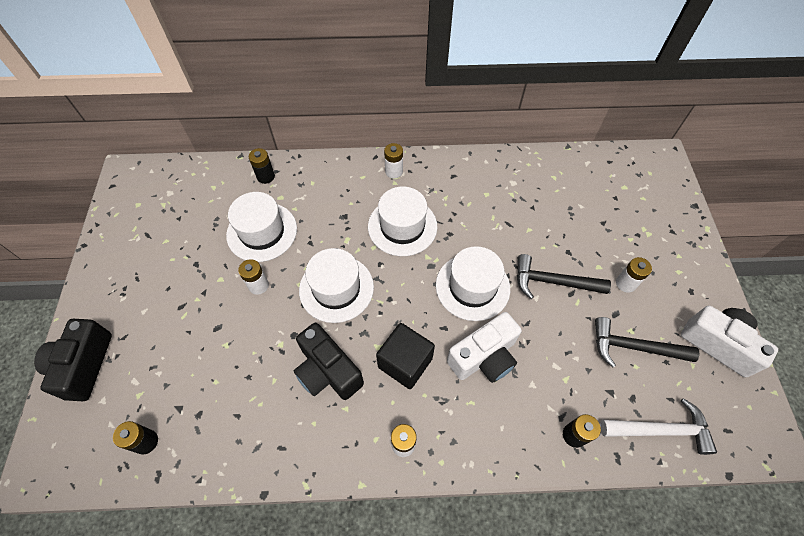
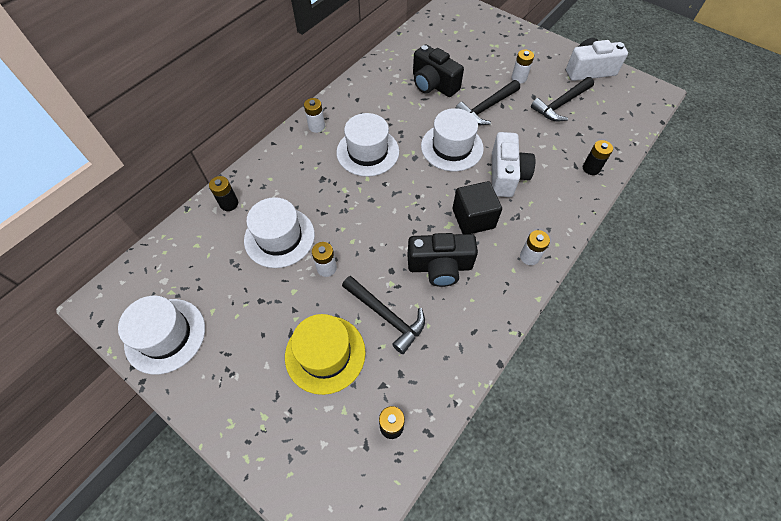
camera: 50 degrees left, 0 degrees up
(83, 365) = (274, 443): black camera -> black camera (433, 84)
(179, 344) = (325, 354): none -> yellow hat
(245, 363) = (386, 316): none -> black hammer
(336, 288) = (379, 221): white hat -> white hat (165, 335)
(660, 430) = (617, 129): white hammer -> none

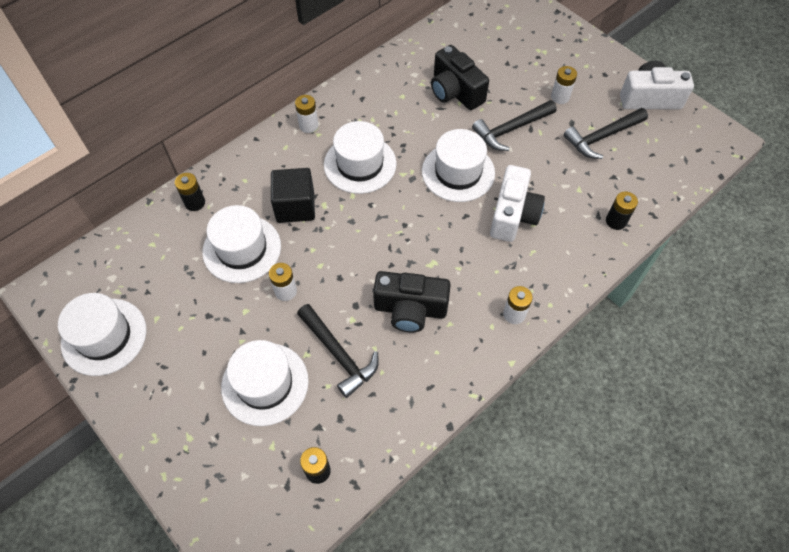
camera: 10 degrees right, 0 degrees up
(325, 354) = (265, 384): yellow hat -> white hat
(473, 218) = (461, 260): black cube -> black cube (295, 206)

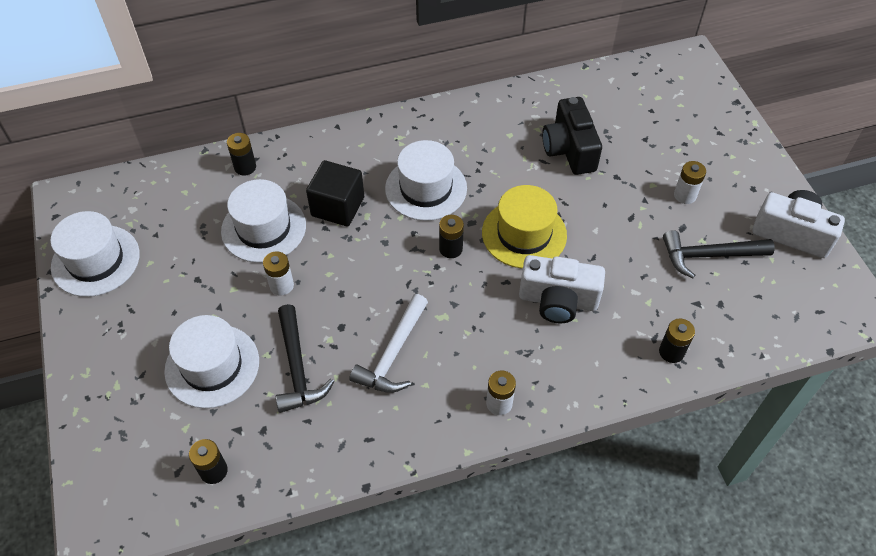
camera: 25 degrees right, 5 degrees down
(308, 125) = (396, 131): white battery -> none
(408, 206) = (450, 249): none -> black battery
(410, 309) = (393, 353): black camera -> white hammer
(458, 172) = (524, 234): white hat -> yellow hat
(511, 129) = (608, 210): black hammer -> none
(513, 215) = (558, 300): white camera -> white camera turned 60 degrees clockwise

